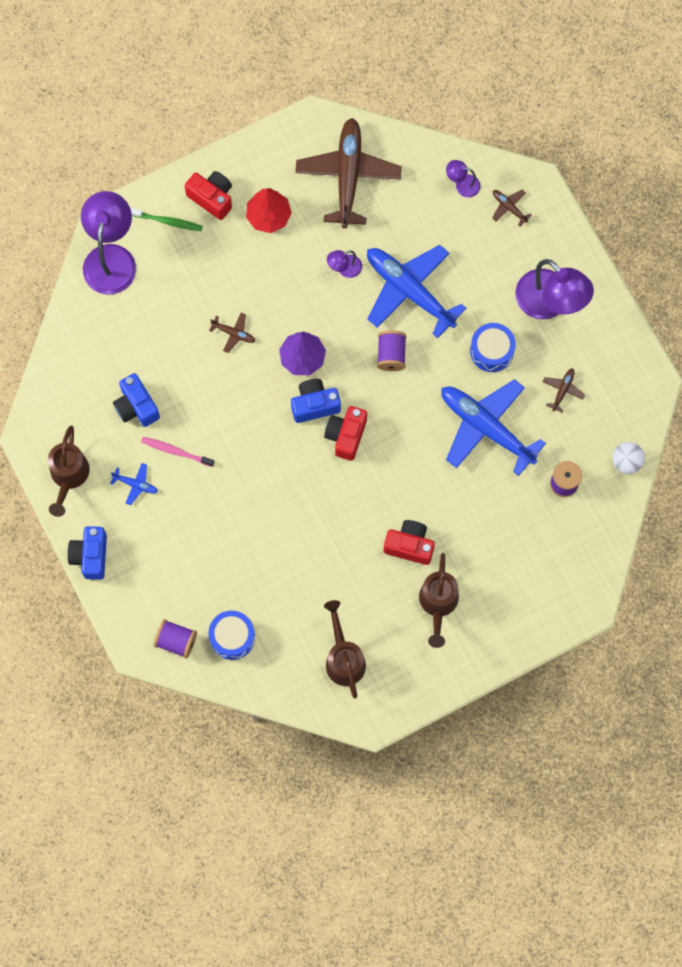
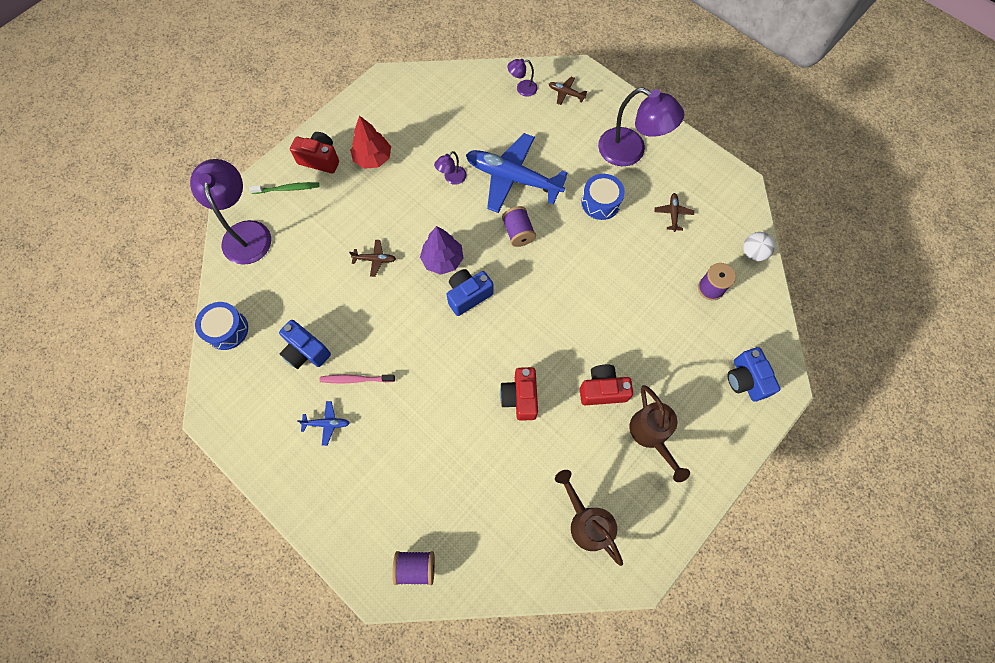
camera: 20 degrees left, 5 degrees down
(68, 476) = (259, 439): brown watering can -> none
(90, 556) = (302, 510): blue camera -> blue camera (745, 380)
(232, 637) = (470, 542): blue drum -> blue drum (227, 330)
(346, 436) = (506, 312): red camera -> red camera (520, 397)
(348, 176) = (428, 109): brown plane -> none
(486, 428) = (624, 265): blue plane -> none

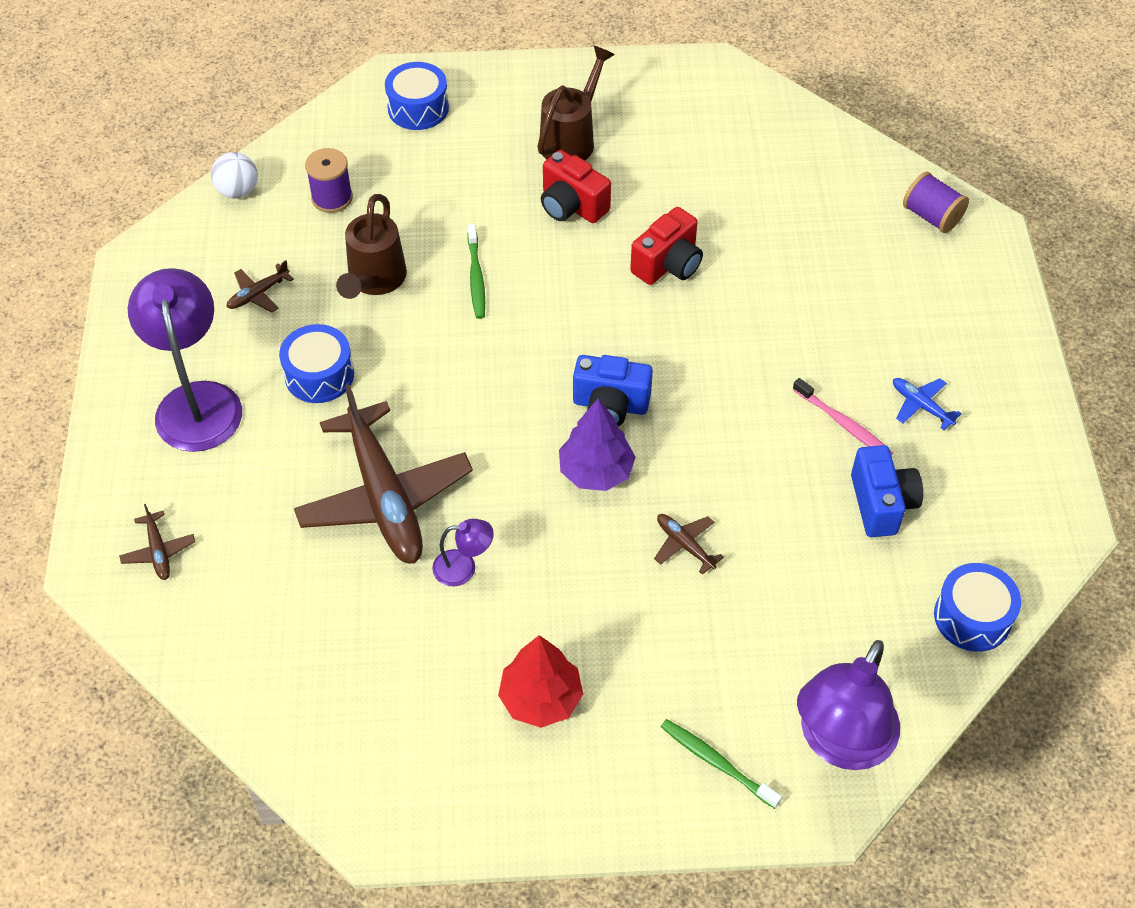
camera: 135 degrees left, 15 degrees down
(320, 159) = (622, 770): red camera -> none
(513, 178) = (384, 496): blue plane -> brown plane
(518, 233) = (464, 424): purple spool -> none
(522, 88) = (204, 615): purple lamp -> none
(586, 522) = (720, 129): brown watering can -> brown watering can (374, 280)
(597, 306) = (476, 277): none -> green toothbrush
(745, 380) = (418, 108): blue camera -> blue drum

